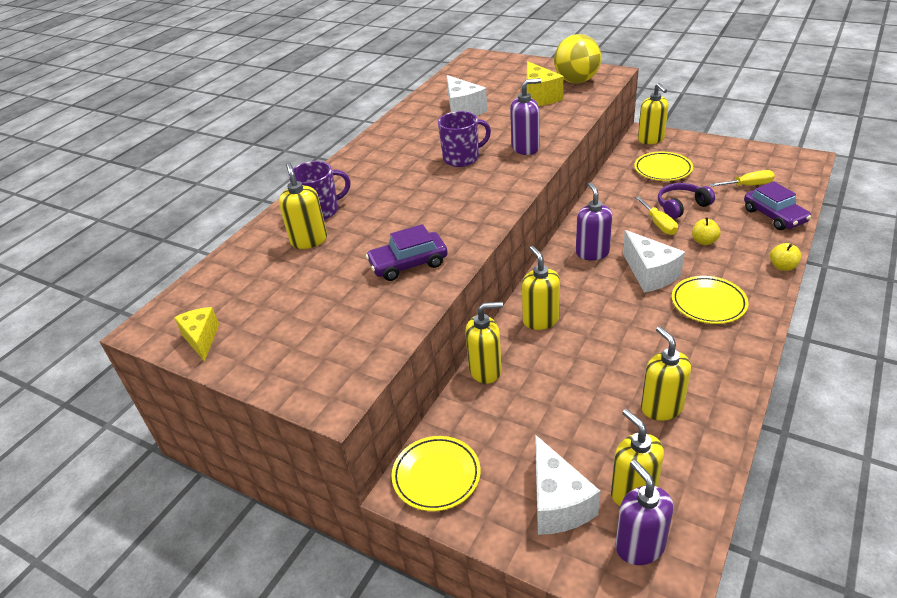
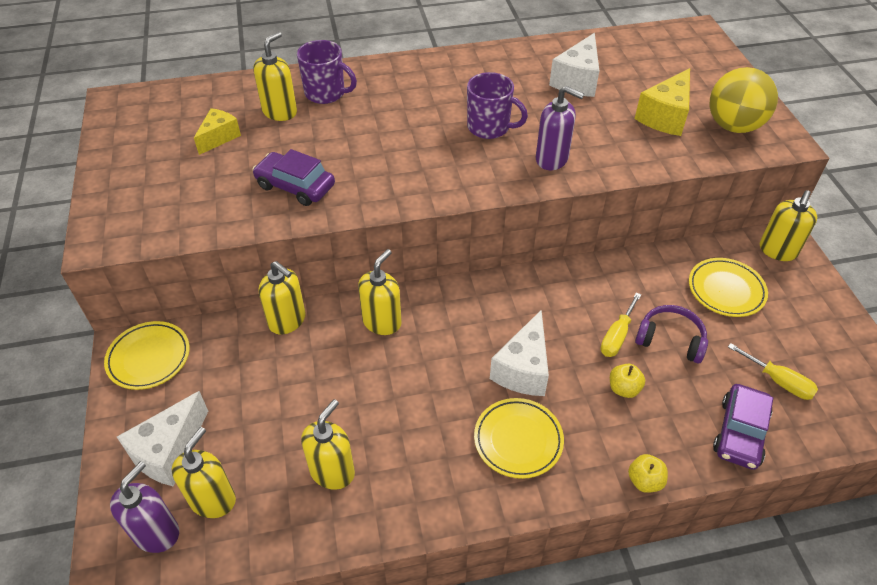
camera: 45 degrees right, 10 degrees up
(201, 339) = (121, 133): yellow cheese -> yellow cheese (219, 137)
(592, 253) = (516, 307): purple soap dispenser -> none

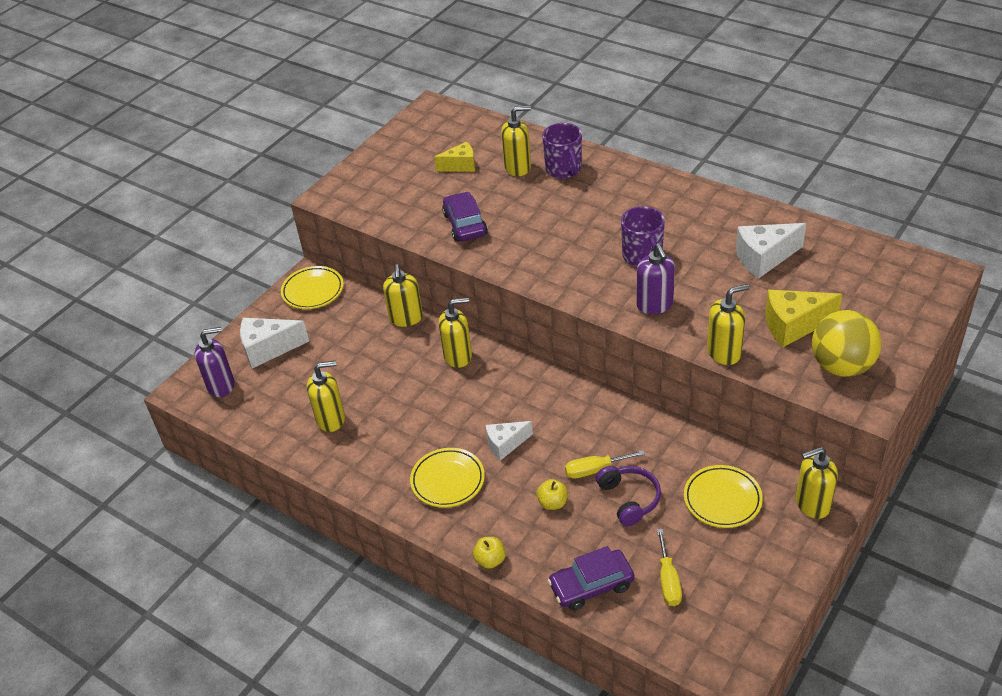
camera: 50 degrees right, 5 degrees down
(213, 499) = (261, 389): yellow soap dispenser -> yellow soap dispenser (724, 352)
(523, 369) = (505, 444): white cheese -> white cheese, size x0.66

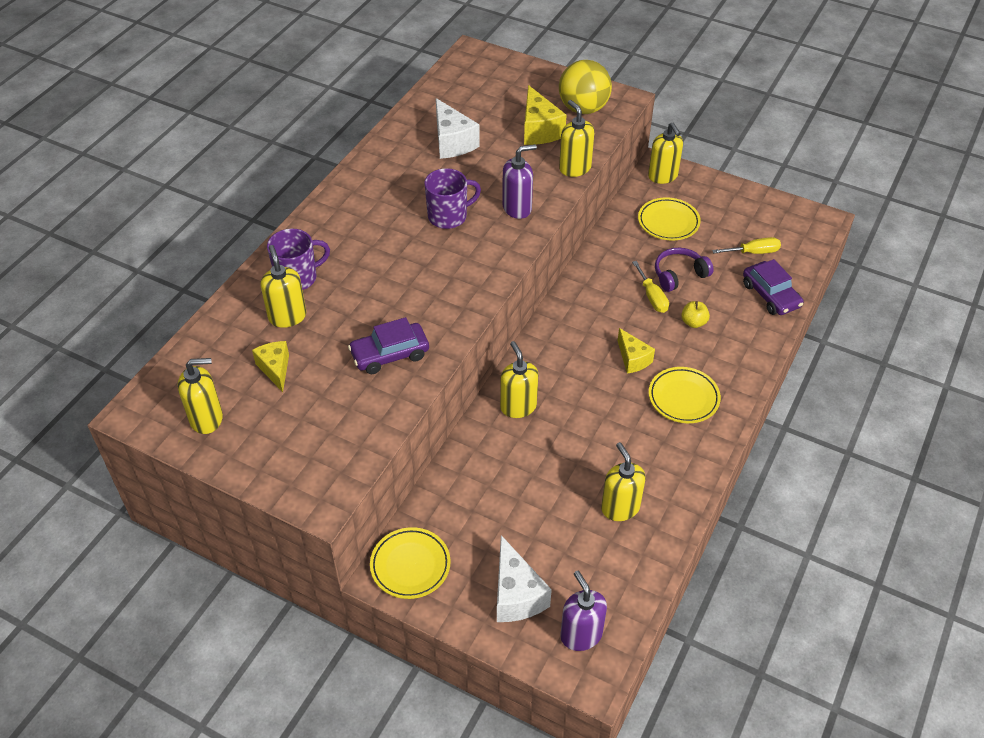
camera: 100 degrees left, 5 degrees up
(406, 318) = (460, 460): yellow soap dispenser -> yellow soap dispenser (207, 419)
(490, 560) = (763, 359): yellow apple -> none
(505, 444) = (633, 359): white cheese -> yellow cheese

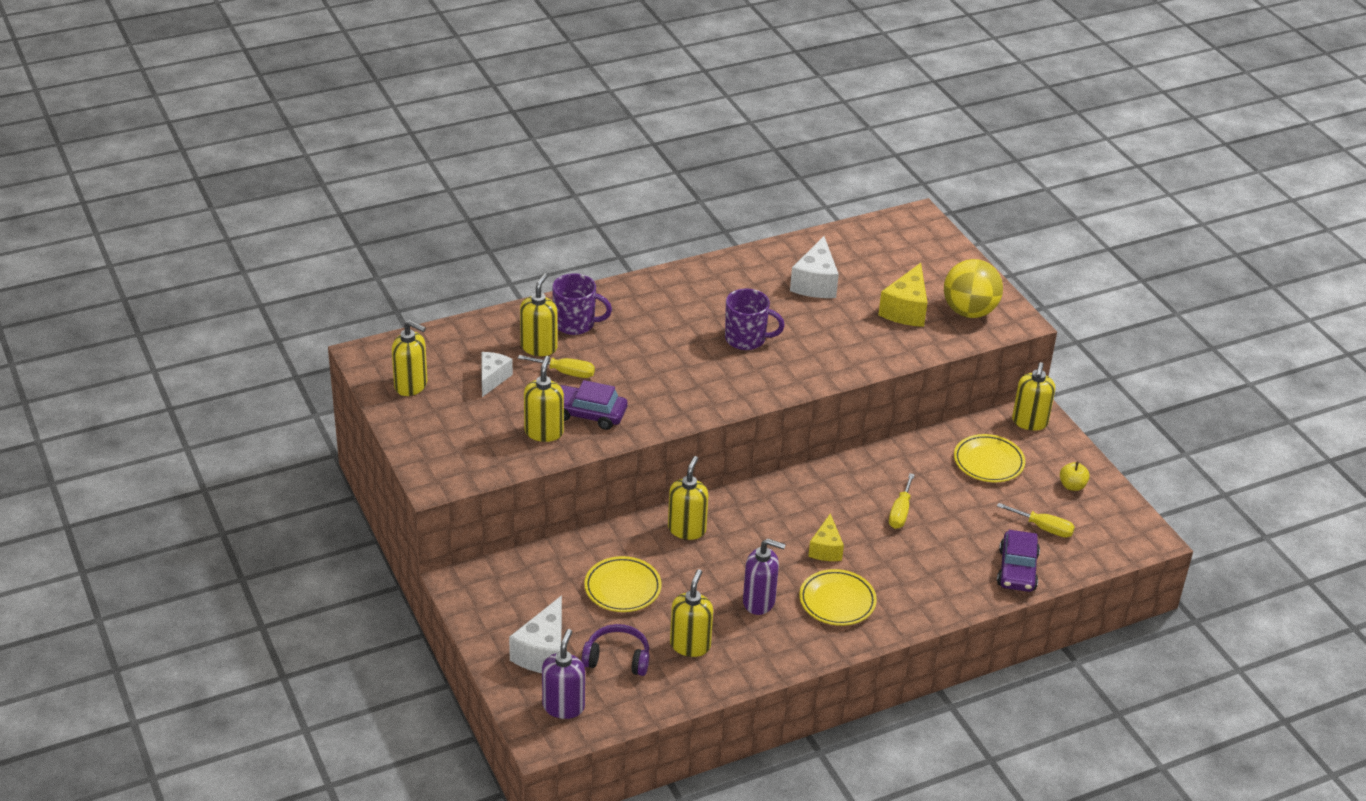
camera: 35 degrees right, 10 degrees down
(275, 369) = (492, 379): yellow cheese -> white cheese
(333, 327) = (565, 373): none -> yellow screwdriver
(410, 565) = (485, 587): yellow plate -> yellow plate (622, 588)
(517, 208) = (813, 361): purple soap dispenser -> purple soap dispenser (759, 602)
(574, 168) = (902, 355): yellow soap dispenser -> yellow soap dispenser (544, 432)
(679, 275) = (947, 508): purple headphones -> purple headphones (617, 658)
(693, 322) = (915, 551): yellow apple -> yellow apple (1072, 486)

